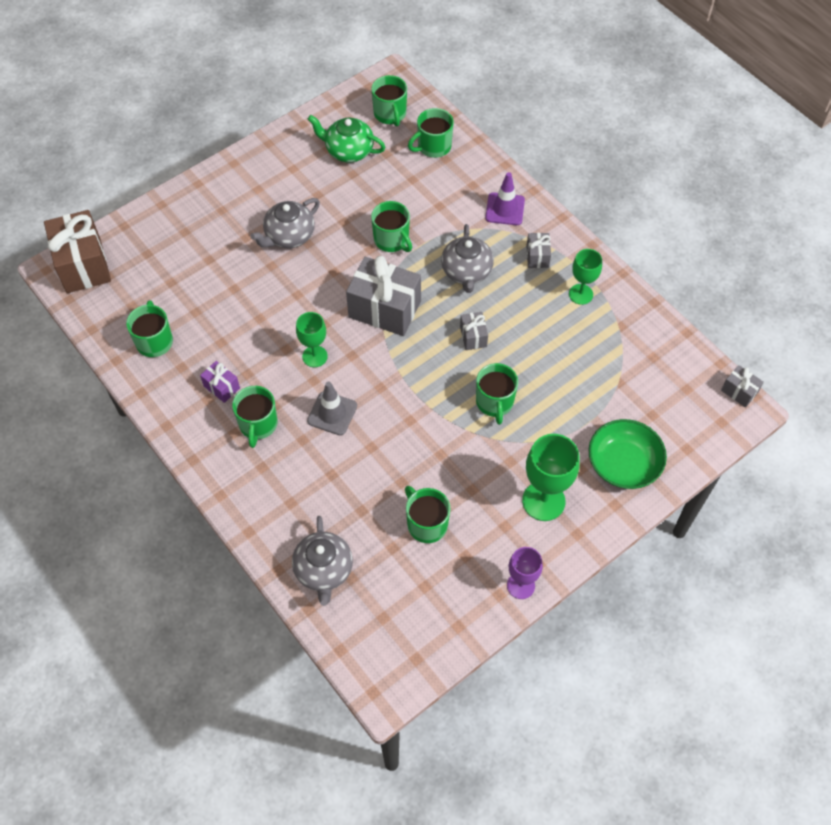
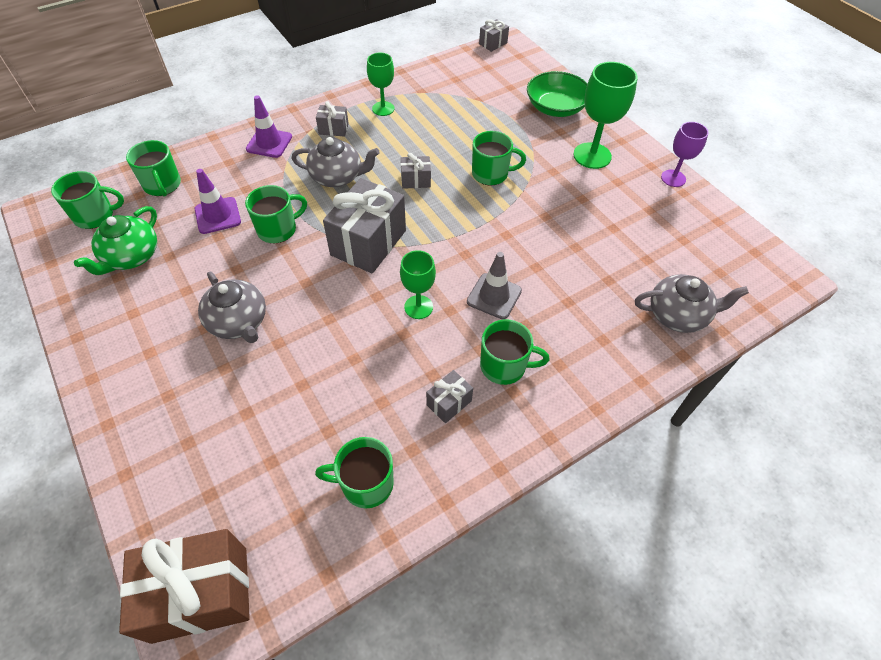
camera: 85 degrees left, 5 degrees down
(221, 387) = (449, 403): purple gift -> grey gift
(402, 194) = (218, 215): none -> purple traffic cone
(426, 524) = (619, 232): green mug -> none

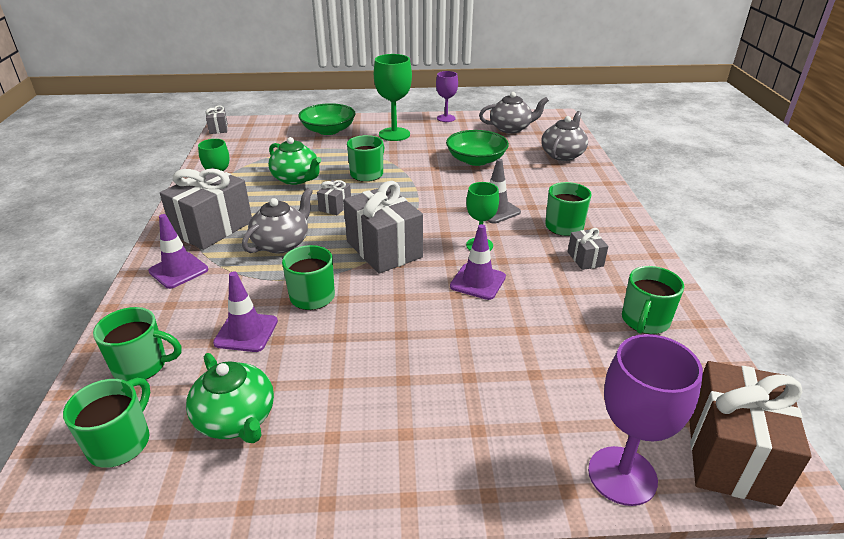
camera: 60 degrees left, 20 degrees down
(150, 509) = (622, 475): none -> purple goblet
(239, 322) = (415, 352): grey teapot -> grey teapot (511, 128)
(333, 129) = (213, 228): grey gift -> grey gift, size x2.12
(357, 327) = (478, 281): none -> purple traffic cone
(444, 134) = (296, 179): none -> green teapot
(592, 242) = (476, 160): none -> green bowl

